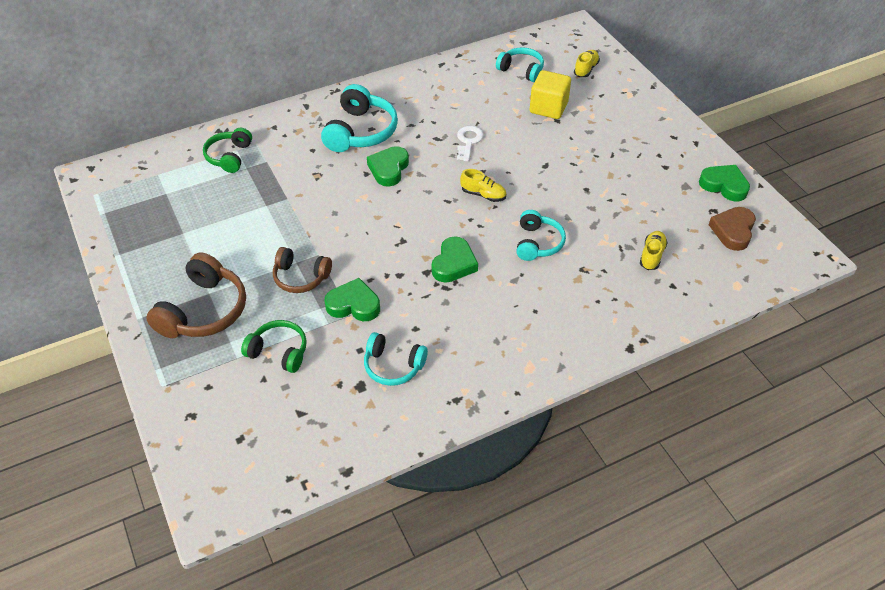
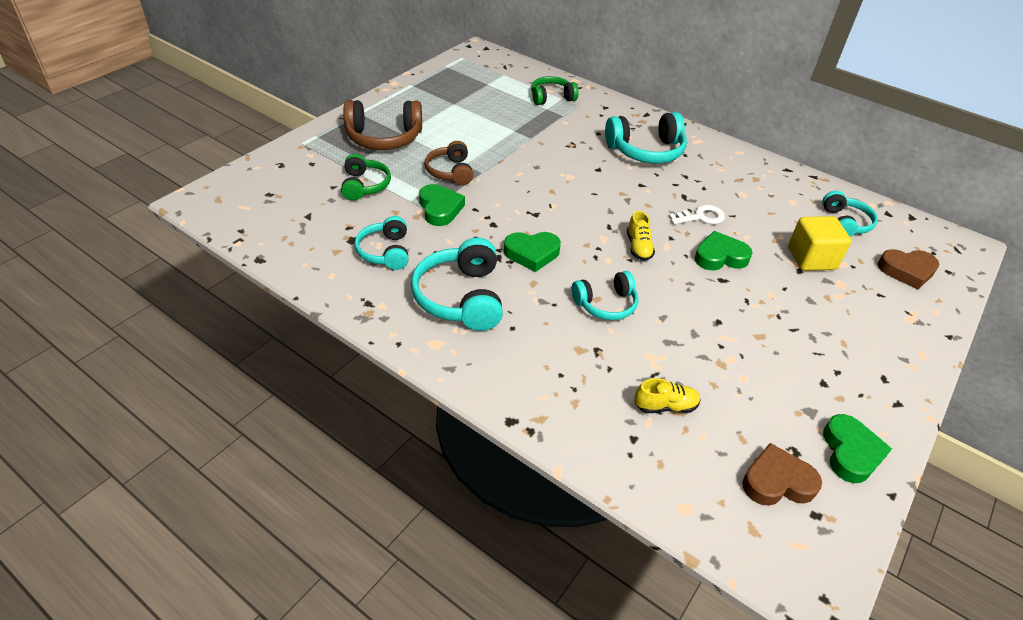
camera: 60 degrees right, 5 degrees down
(388, 169) = (615, 180): green heart -> green heart (720, 256)
(483, 331) = (461, 297): none -> turquoise headphones
(585, 69) = (907, 271): yellow shoe -> brown heart

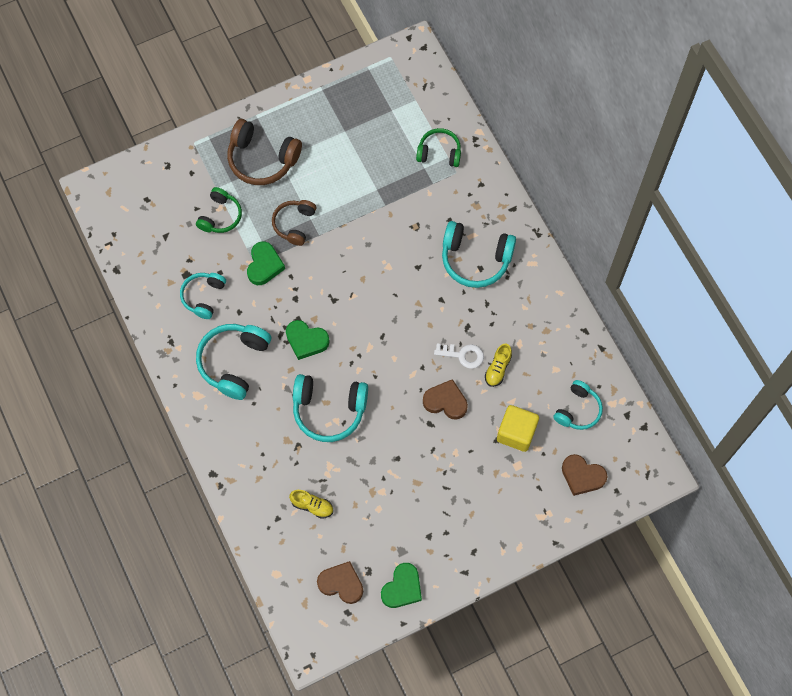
camera: 30 degrees right, 25 degrees up
(606, 304) = (329, 410): turquoise headphones -> turquoise headphones, size x1.58
(638, 247) = (390, 367): yellow shoe -> yellow shoe (498, 369)
(720, 256) = (445, 401): green heart -> brown heart

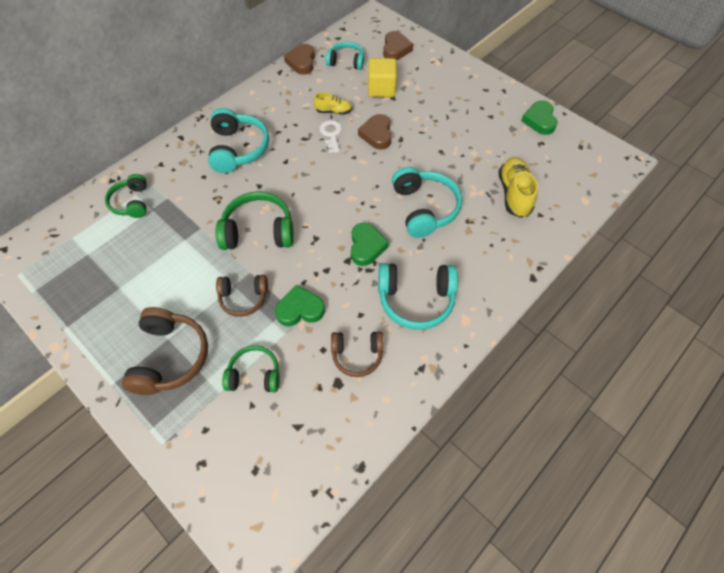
camera: 110 degrees left, 10 degrees down
(203, 297) = (357, 355): turquoise headphones -> brown headphones
(312, 506) = (514, 194): yellow shoe -> yellow shoe, size x1.70
(341, 584) = (562, 156): brown heart -> brown heart (302, 62)
(361, 253) = (258, 231): none -> green headphones
(402, 588) = (539, 120): green heart -> green heart turned 105 degrees counterclockwise

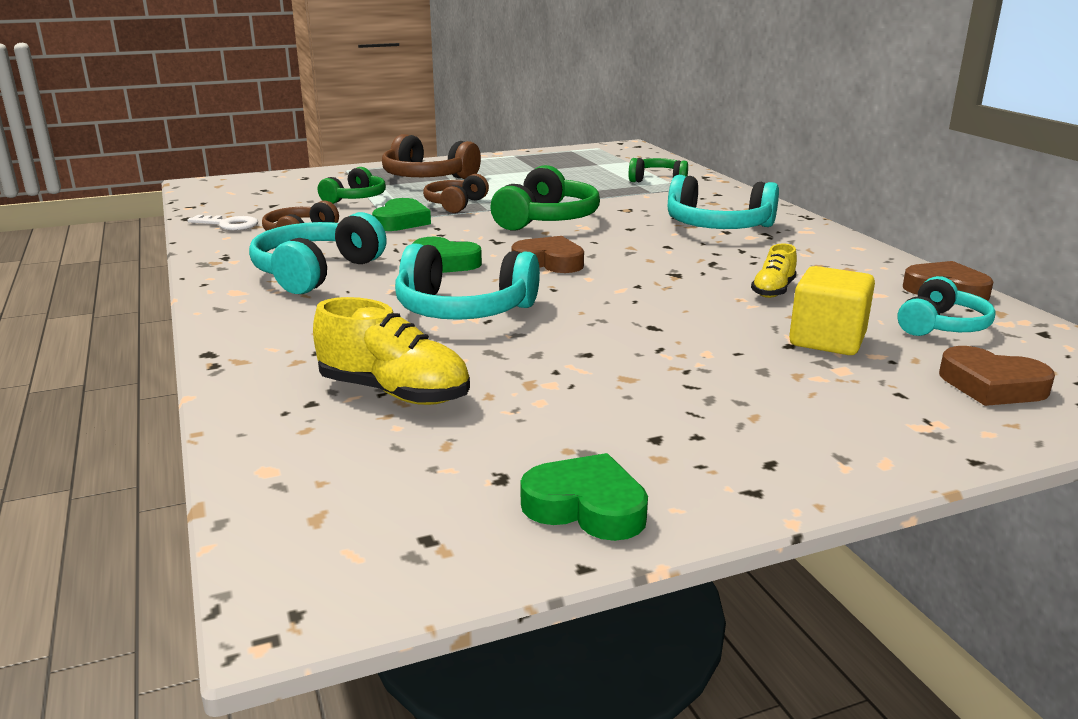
camera: 115 degrees right, 35 degrees down
(331, 134) = (709, 280): white key -> white key (229, 224)
(377, 134) = (682, 311): brown heart -> brown heart (549, 262)

